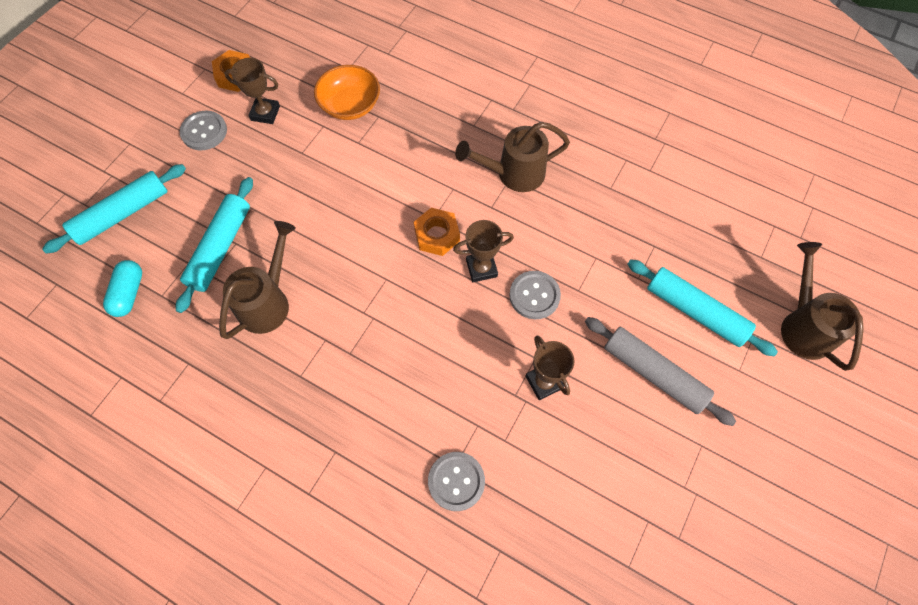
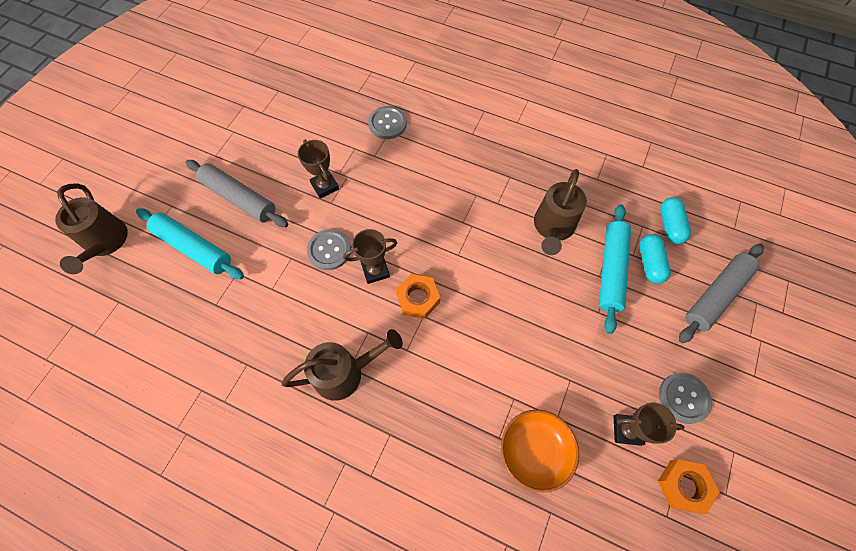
camera: 175 degrees right, 0 degrees up
(122, 214) = (716, 295): turquoise rolling pin -> grey rolling pin
(174, 252) = (649, 263): none -> turquoise capsule

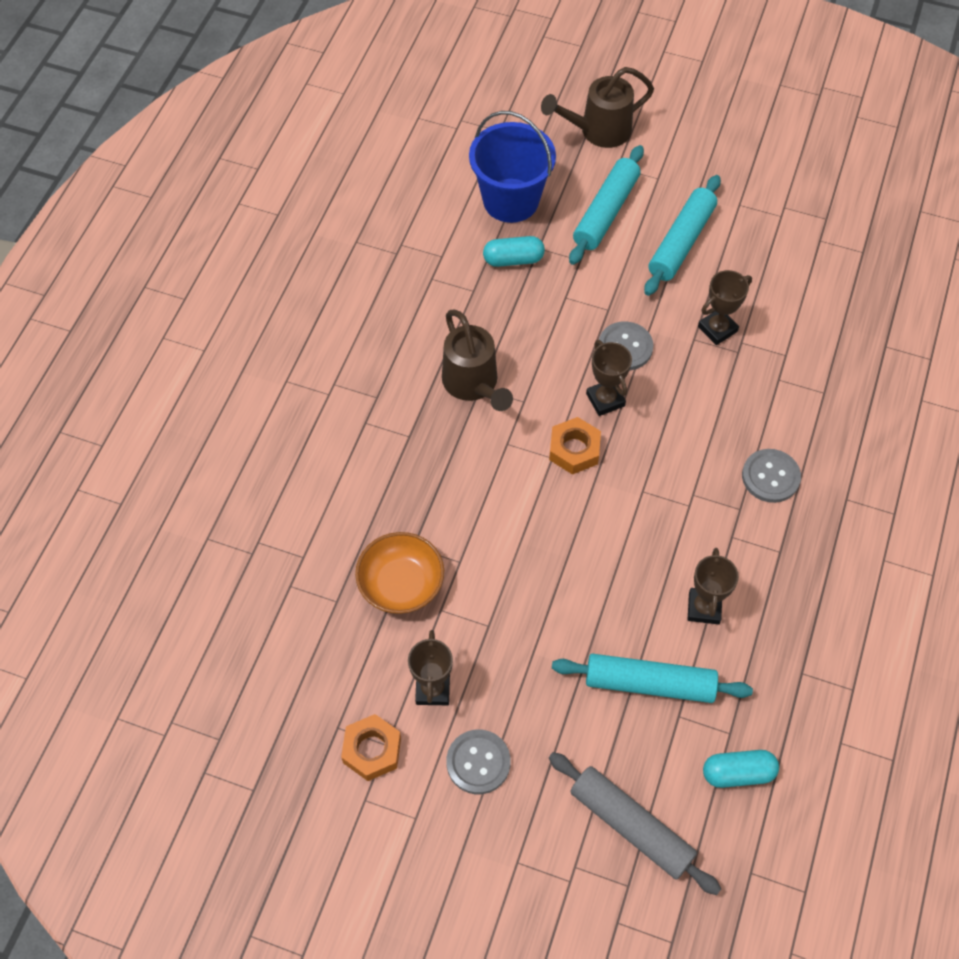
camera: 85 degrees right, 5 degrees down
(157, 322) = (511, 200): none -> blue bucket
(239, 198) = (681, 242): grey rolling pin -> turquoise rolling pin
(387, 123) = (838, 389): grey button -> grey button (770, 477)
(552, 228) = (704, 608): brown watering can -> brown trophy
(649, 263) = (669, 737): turquoise capsule -> turquoise capsule (513, 259)

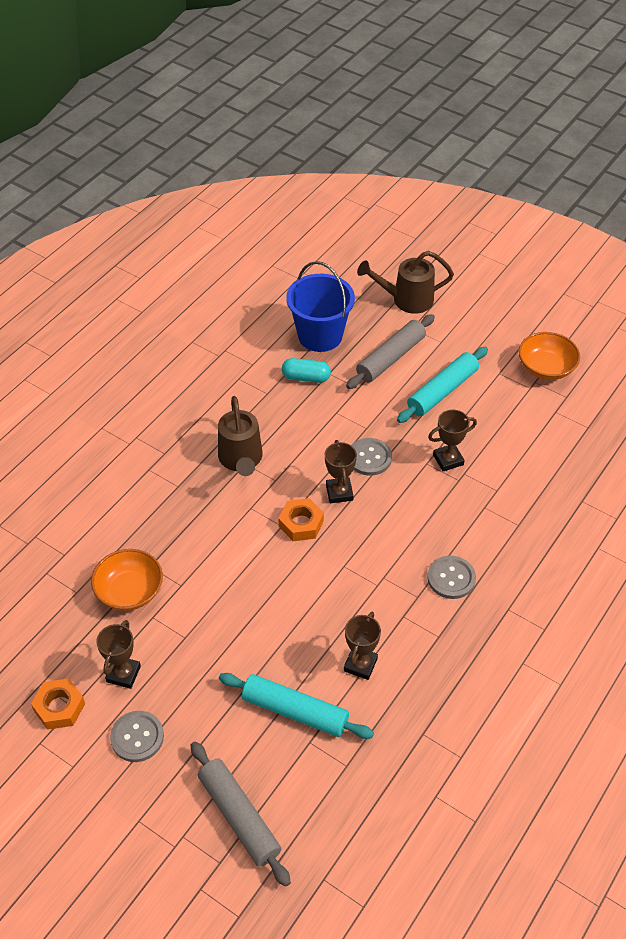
camera: 15 degrees right, 10 degrees down
(605, 212) = (390, 358): turquoise rolling pin -> grey rolling pin
(738, 773) = (341, 798): turquoise capsule -> none
(791, 186) = (546, 368): none -> orange bowl

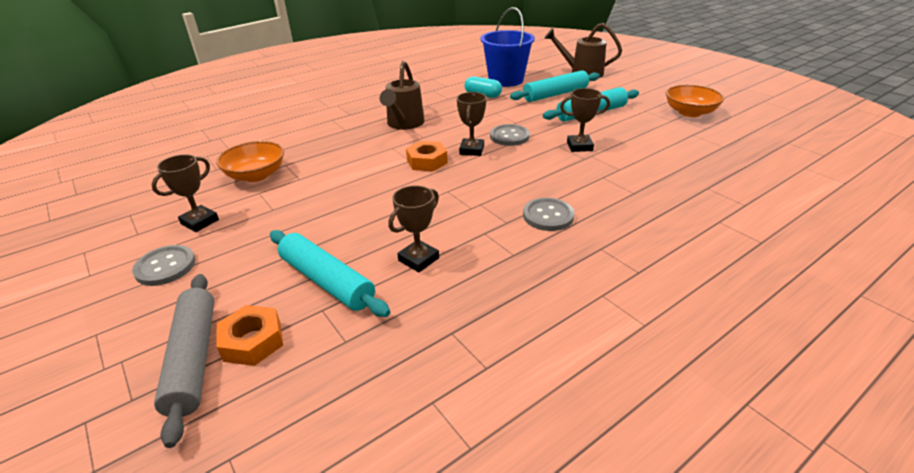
camera: 20 degrees right, 15 degrees down
(59, 707) = (126, 232): orange nut -> orange nut (252, 341)
(390, 358) = (555, 94): grey rolling pin -> turquoise rolling pin

